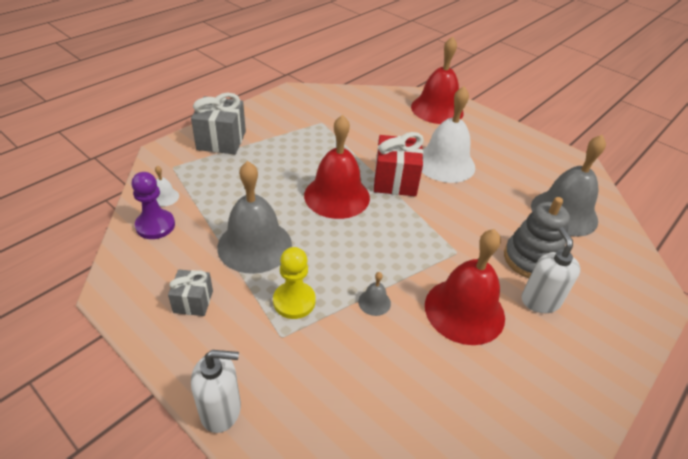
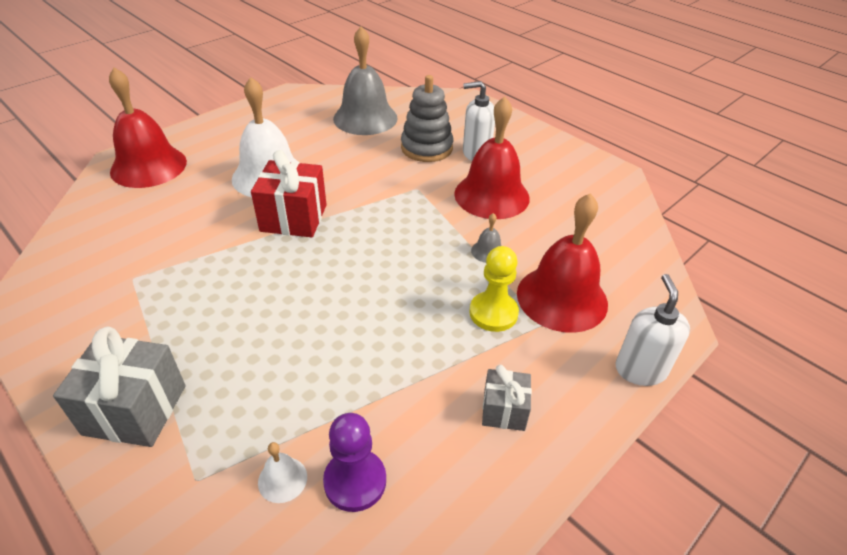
camera: 85 degrees left, 0 degrees up
(254, 245) = (403, 352): grey bell -> none
(337, 196) = (314, 270): red bell -> red bell (562, 298)

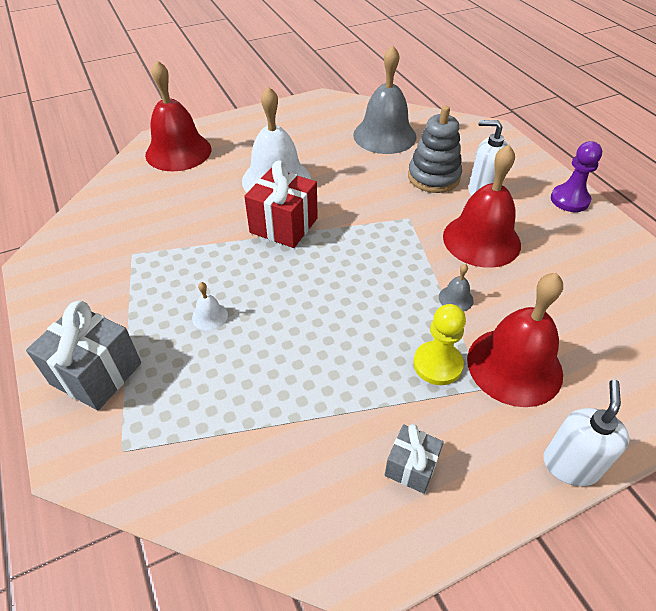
camera: 20 degrees right, 5 degrees up
(282, 479) = (190, 472): white bell -> white bell (210, 316)
(355, 481) = (250, 493): purple pawn -> purple pawn (569, 200)

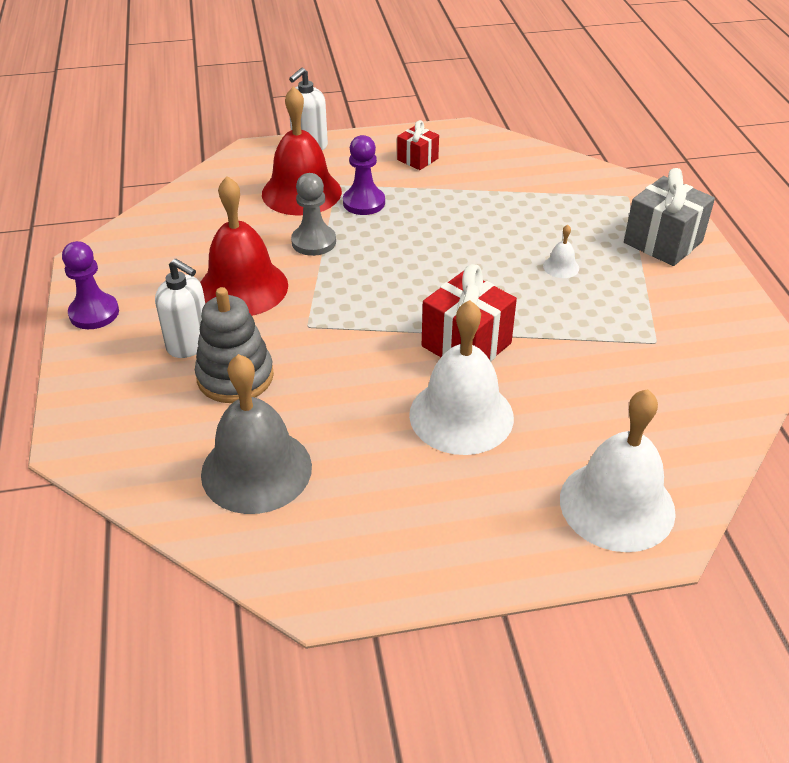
camera: 165 degrees left, 5 degrees down
(178, 151) = (617, 505): red bell -> white bell
(411, 467) = (417, 159): grey gift -> red gift
(437, 364) = (364, 203): yellow pawn -> purple pawn
(456, 298) = (314, 242): grey bell -> grey pawn

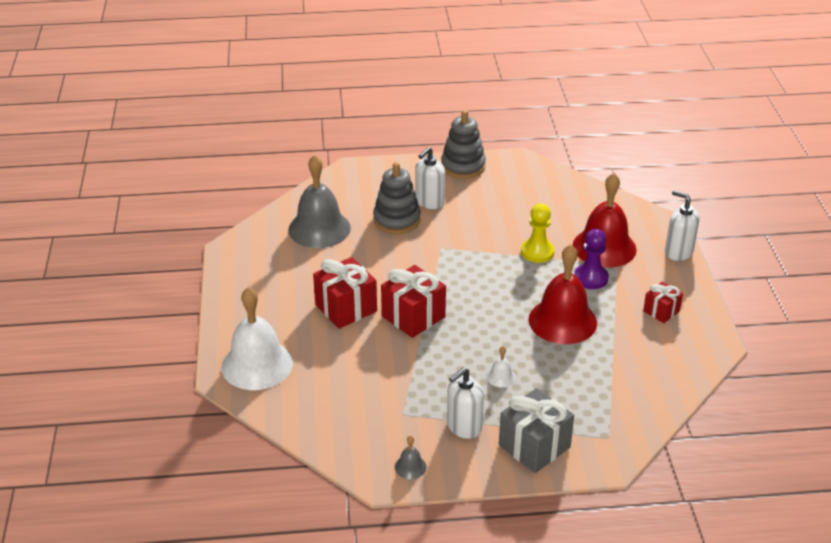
camera: 95 degrees right, 5 degrees down
(94, 313) = (463, 166): purple pawn -> grey stacking toy
(242, 287) = (484, 221): red bell -> red bell (562, 321)
(314, 242) = (537, 252): grey pawn -> yellow pawn
(461, 415) = (346, 308): white bell -> red gift
(656, 292) = (464, 427): none -> white soap dispenser
(740, 331) = (410, 467): none -> grey bell

